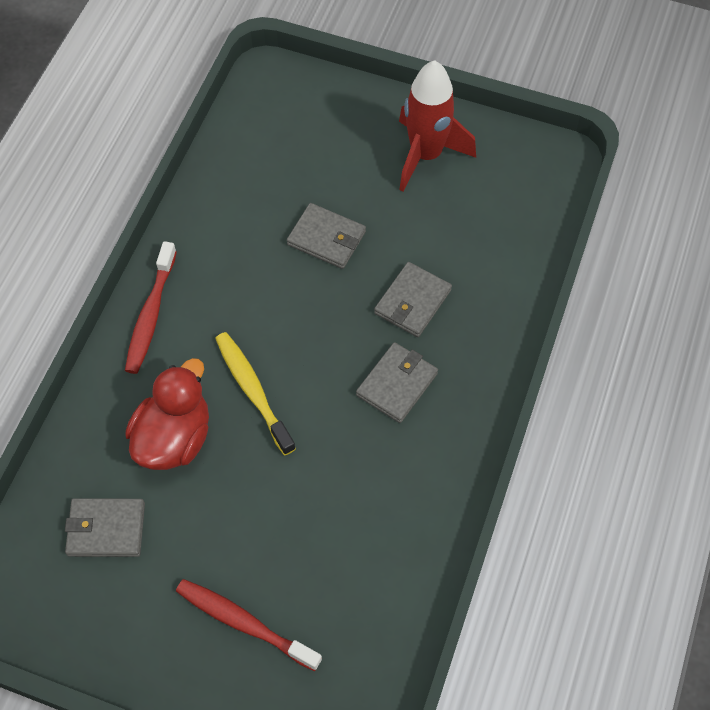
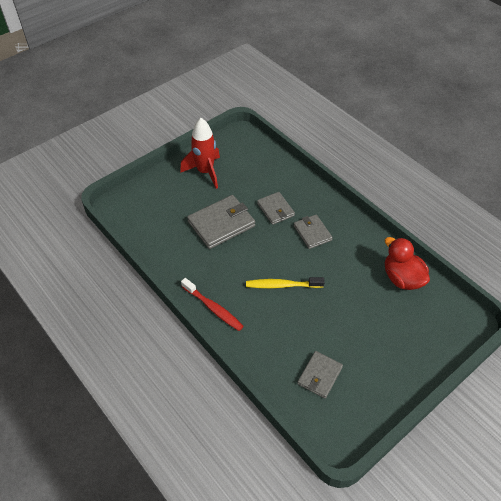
camera: 60 degrees left, 10 degrees down
(174, 438) = (287, 326): red duck -> red duck (402, 278)
(244, 623) = (397, 339): red toothbrush -> none
(326, 238) = (221, 224): grey wallet -> grey wallet, size x1.64

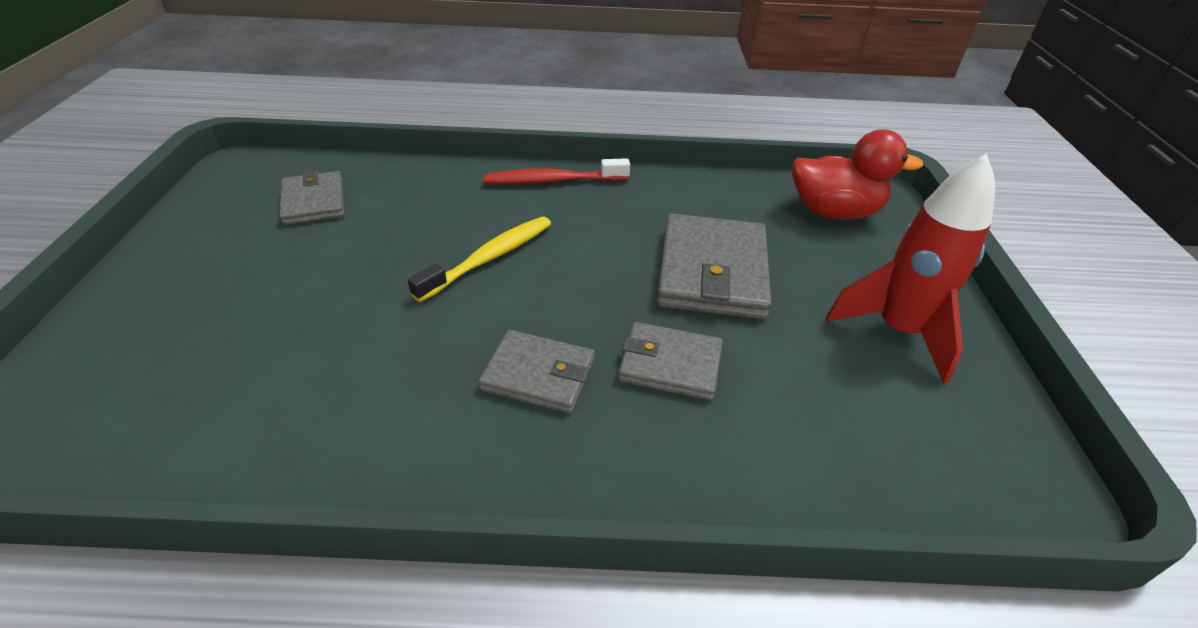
camera: 130 degrees right, 10 degrees down
(402, 278) = (237, 425): red duck -> red duck (834, 212)

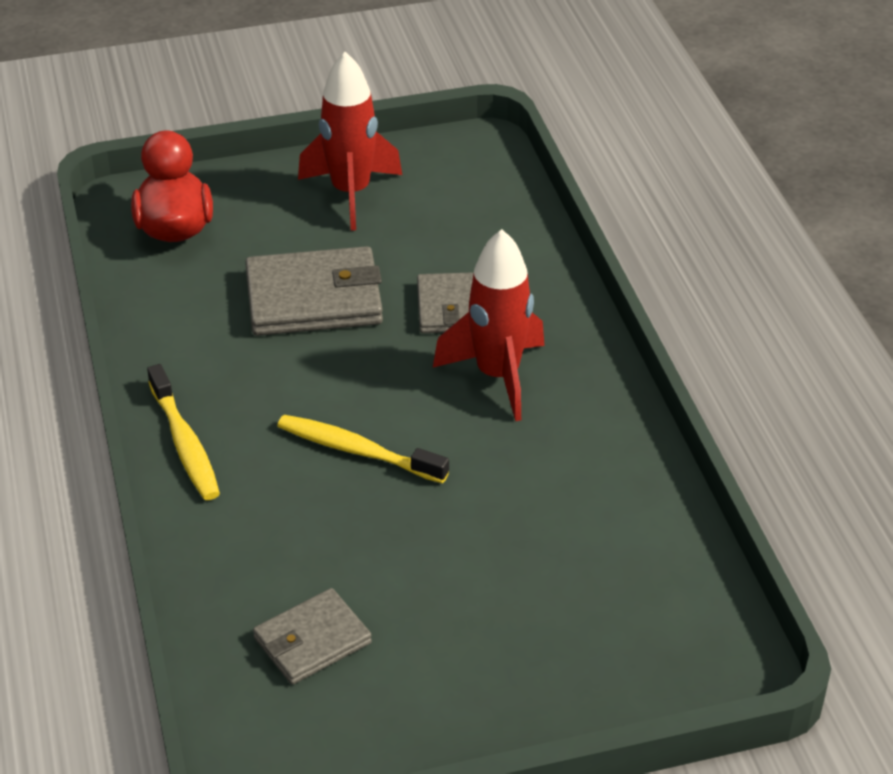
camera: 105 degrees left, 0 degrees up
(538, 375) = (497, 376): grey wallet -> red rocket
(552, 181) = (185, 443): red toothbrush -> yellow toothbrush

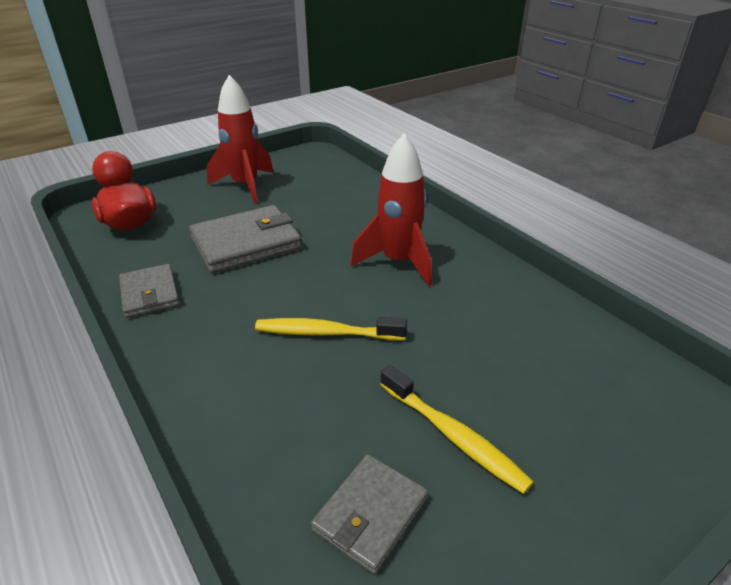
camera: 20 degrees left, 5 degrees down
(185, 443) = (180, 361): yellow toothbrush -> yellow toothbrush (453, 436)
(449, 307) = (341, 231): grey wallet -> grey wallet (149, 294)

